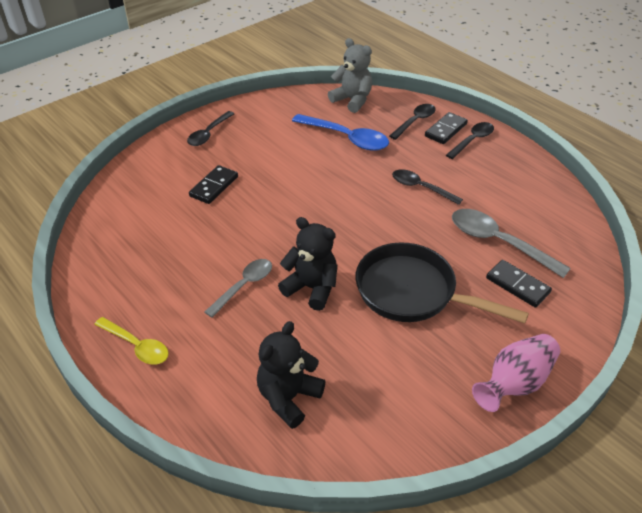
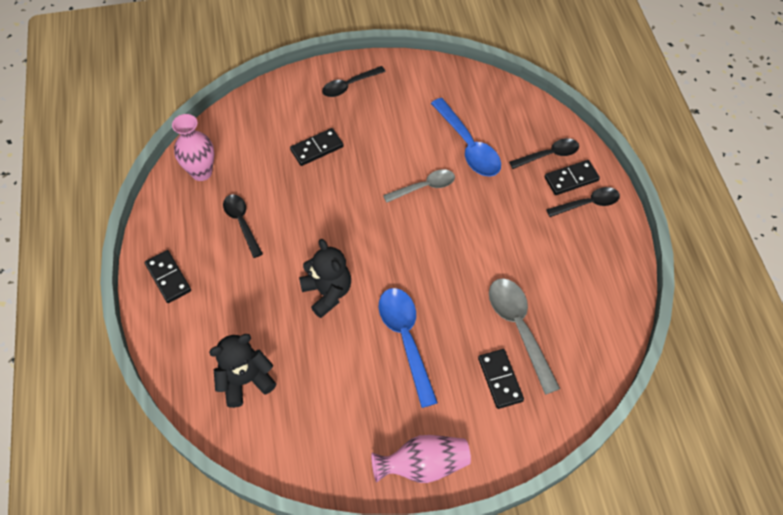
camera: 30 degrees right, 15 degrees up
(110, 245) = (201, 172): none -> pink vase
(137, 346) = (168, 277): yellow spoon -> black domino
(244, 286) = (277, 263): grey spoon -> grey spoon (424, 187)
(352, 100) = (507, 101): grey teddy bear -> none
(413, 292) = (405, 339): black pan -> blue spoon
(420, 188) = (494, 235): black spoon -> black spoon (241, 222)

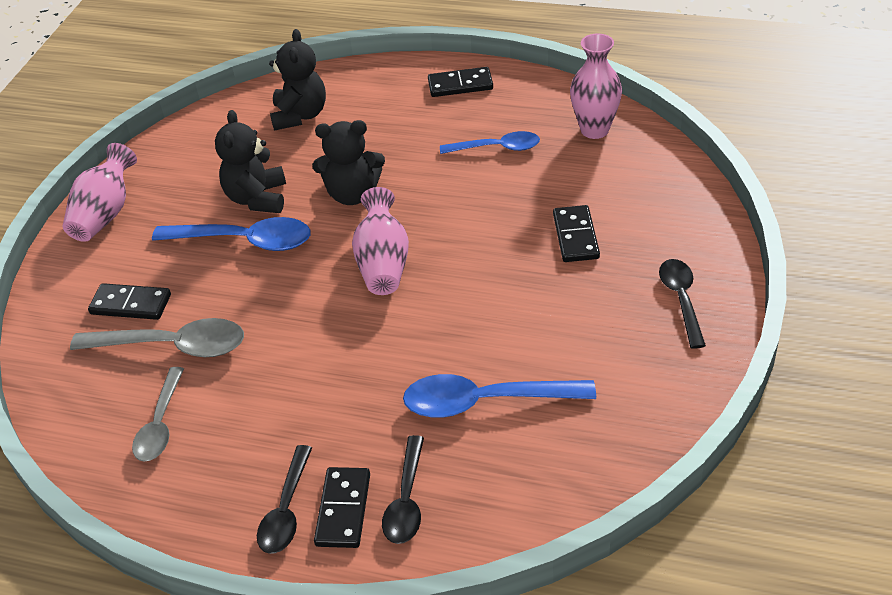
camera: 120 degrees right, 15 degrees down
(241, 222) = (497, 148): black spoon -> blue spoon
(358, 356) = (257, 198): none -> black teddy bear
(387, 241) = (383, 263): none -> pink vase
(424, 187) = (443, 326): grey spoon -> grey spoon (160, 424)

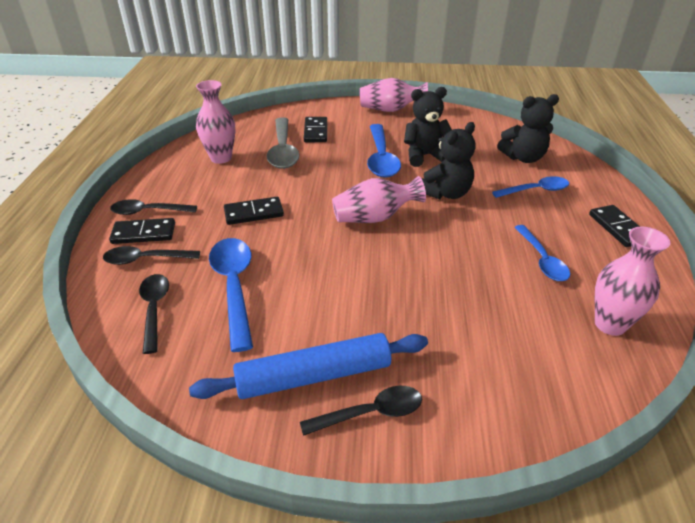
camera: 75 degrees right, 5 degrees down
(160, 424) = (221, 158): grey spoon -> pink vase
(352, 194) = (446, 193): black teddy bear -> black teddy bear turned 120 degrees counterclockwise
(373, 122) = (535, 190): none -> blue spoon
(510, 480) = (154, 309): none -> black spoon
(576, 236) = (441, 323): black domino -> black domino (254, 213)
(633, 336) = (313, 376): none -> blue rolling pin

